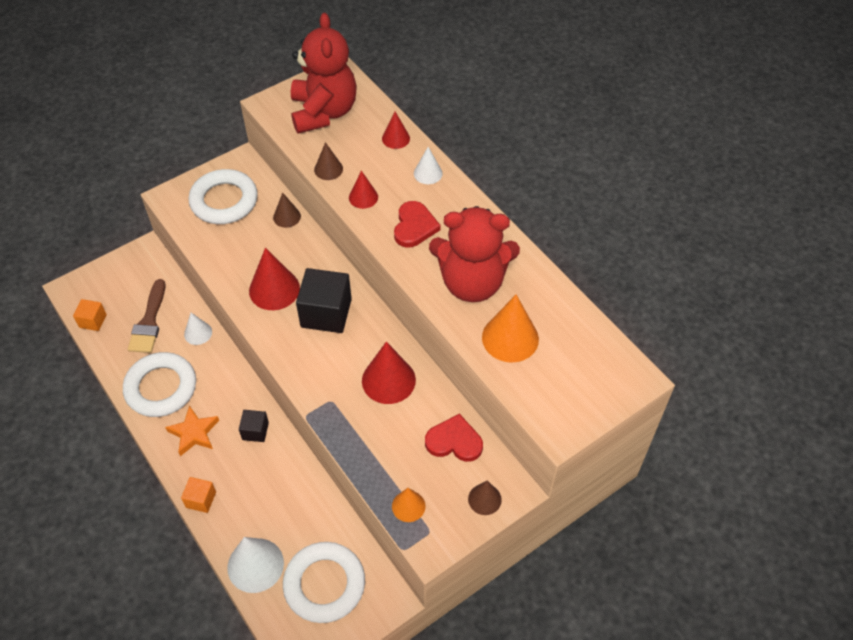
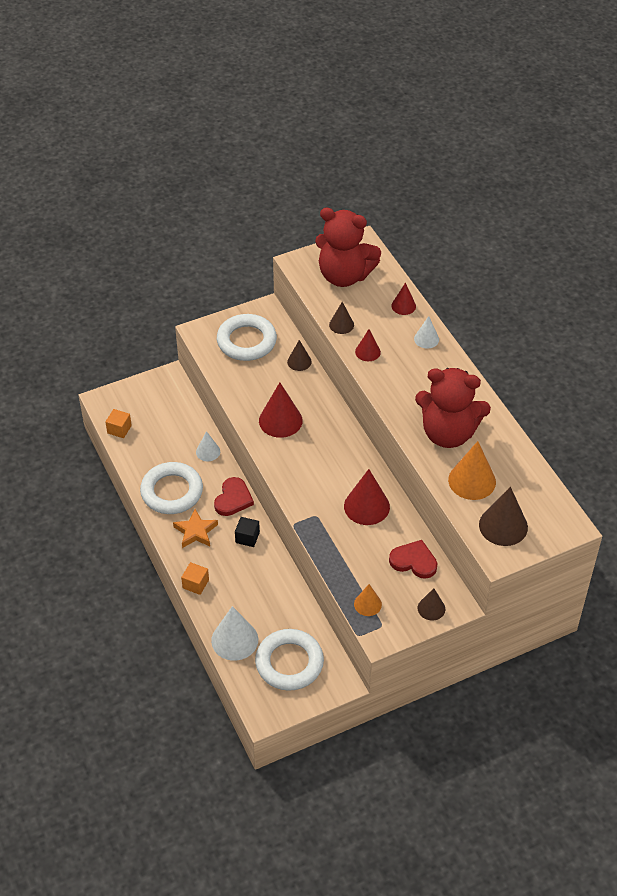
camera: 10 degrees right, 5 degrees down
(149, 321) = (167, 436): brown brush -> none
(324, 112) = (344, 275): red teddy bear -> red teddy bear turned 105 degrees clockwise
(326, 313) = (322, 446): black cube -> none
(414, 226) = (407, 381): red heart -> red heart (233, 499)
(557, 390) = (503, 526): none -> brown cone

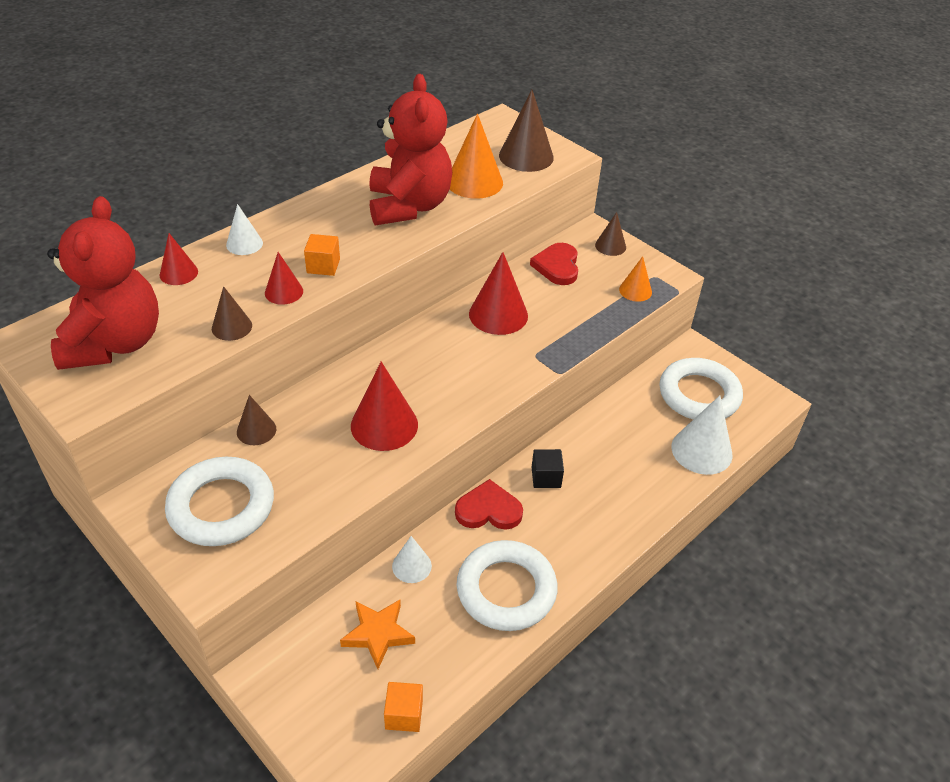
camera: 110 degrees left, 5 degrees down
(195, 531) = (564, 538): orange star -> orange star (378, 634)
(195, 584) = (647, 513): orange cube -> orange cube (323, 266)

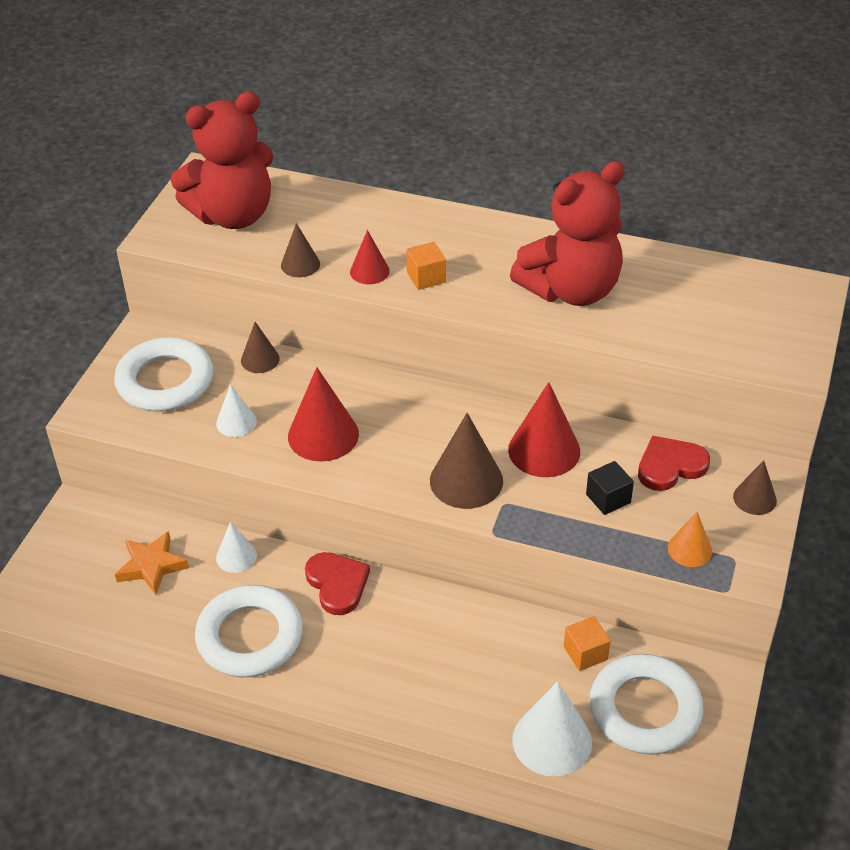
camera: 65 degrees right, 0 degrees up
(178, 273) = (343, 203): red cone -> none
(244, 244) = (415, 218): white cone -> white cone (236, 422)
(404, 714) = (83, 618): orange cube -> orange cube (585, 653)
(474, 182) = (662, 317): orange cone -> none
(526, 156) = (755, 336): brown cone -> brown cone (466, 480)
(546, 477) = (411, 613): black cube -> black cube (608, 498)

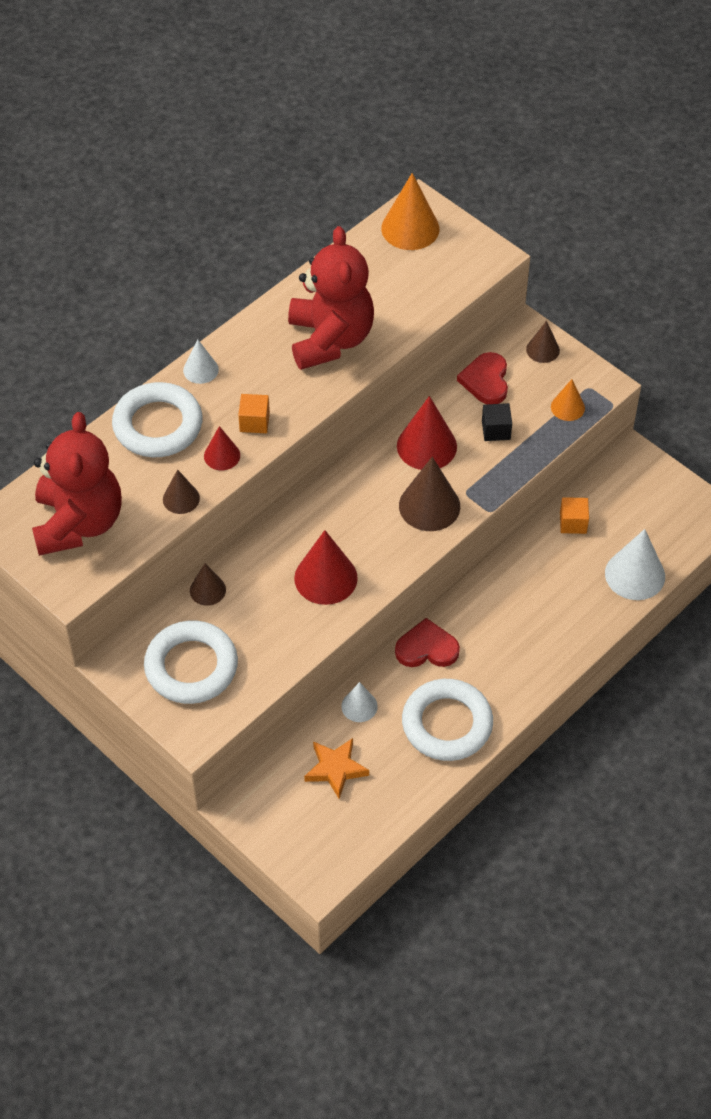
camera: 65 degrees left, 10 degrees up
(236, 422) = (274, 632): white cone -> white cone (200, 370)
(645, 709) = (636, 511): white ring -> white ring (158, 425)
(773, 294) = (410, 228): none -> orange cone

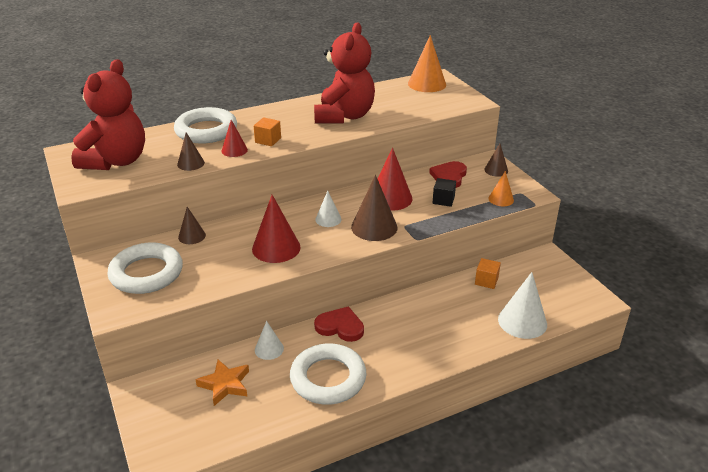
camera: 20 degrees right, 20 degrees down
(200, 370) = (253, 114): white cone -> white cone (328, 219)

